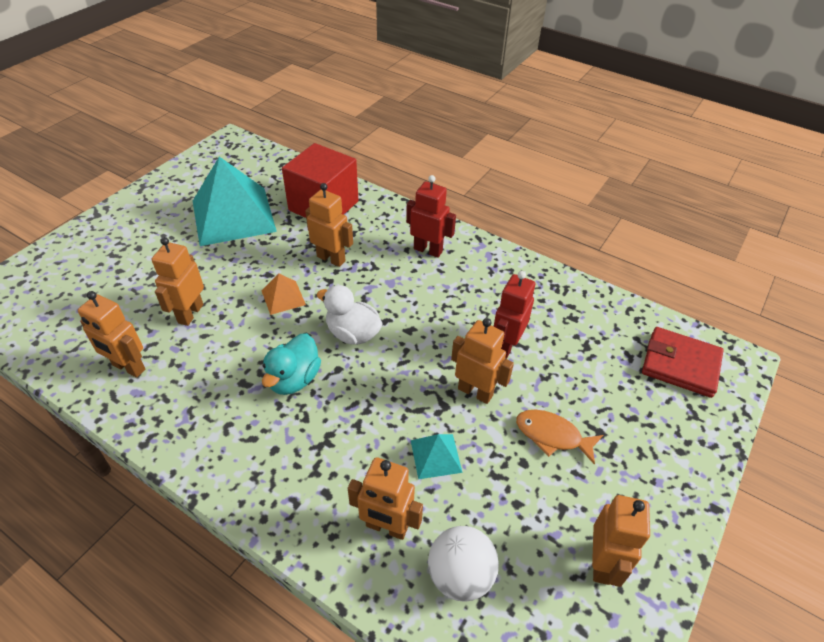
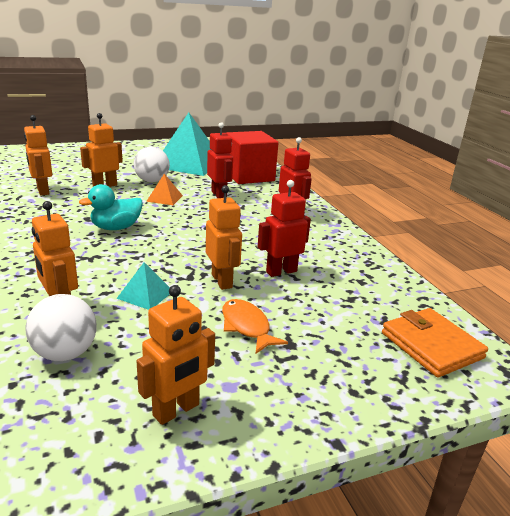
camera: 35 degrees right, 20 degrees down
(233, 273) = (152, 181): none -> white ball
(331, 258) = (219, 195): orange robot -> red robot
(353, 333) = (181, 225): white duck -> none
(680, 364) = (431, 345): red wallet -> orange wallet

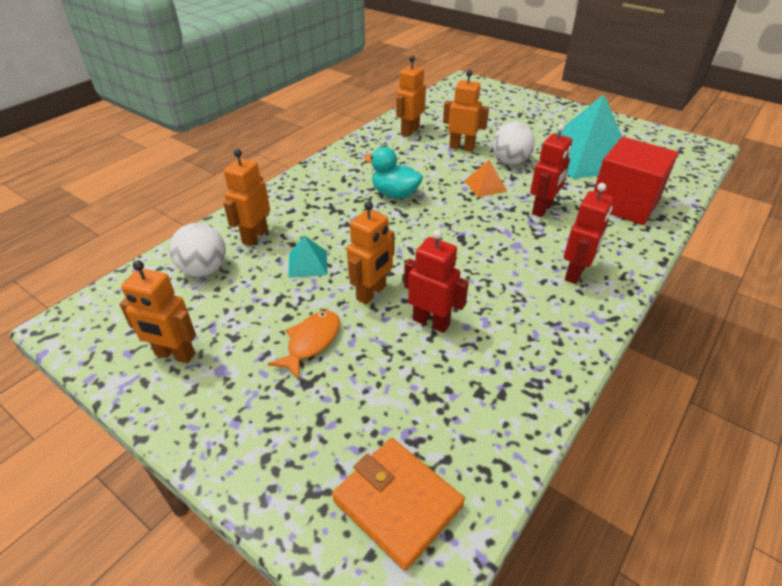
camera: 60 degrees right, 15 degrees up
(431, 345) = (397, 503): orange wallet -> orange wallet turned 75 degrees counterclockwise

